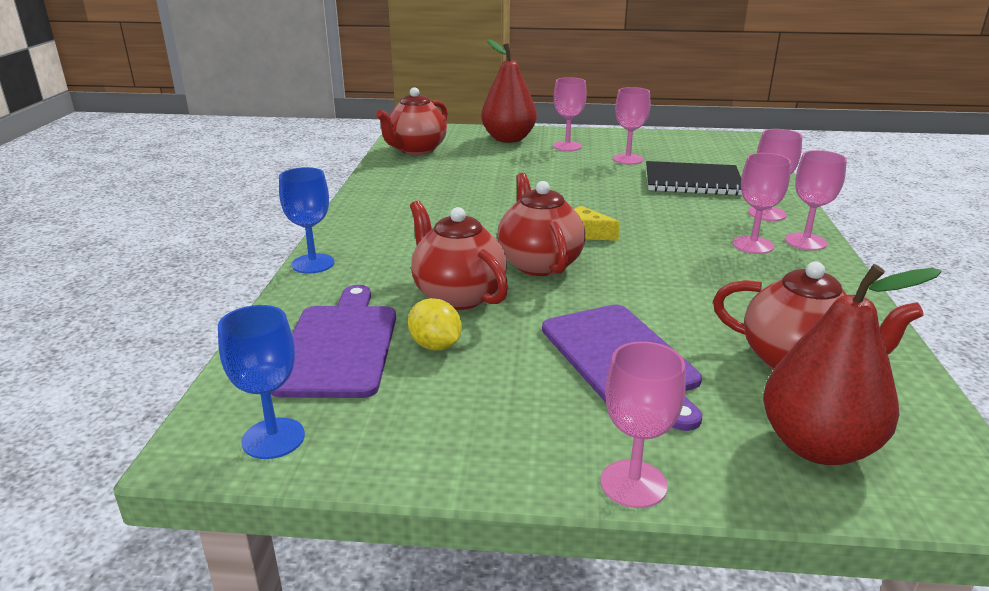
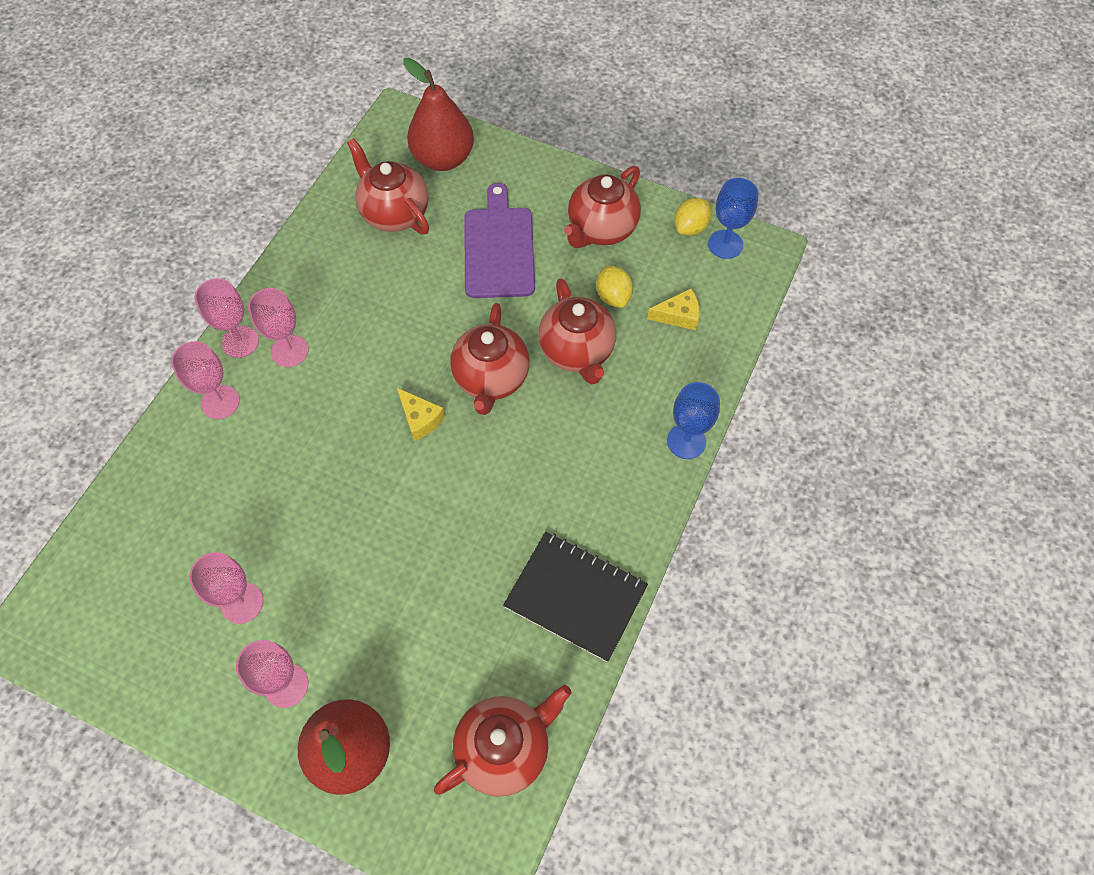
camera: 160 degrees left, 35 degrees up
(338, 448) = (690, 227): none -> yellow lemon
(339, 346) = (678, 316): purple cutting board -> yellow cheese
(488, 412) = (601, 229): none -> red teapot
(633, 484) = (550, 165): pink goblet -> none
(692, 181) = (223, 504): black notebook -> black notebook (575, 597)

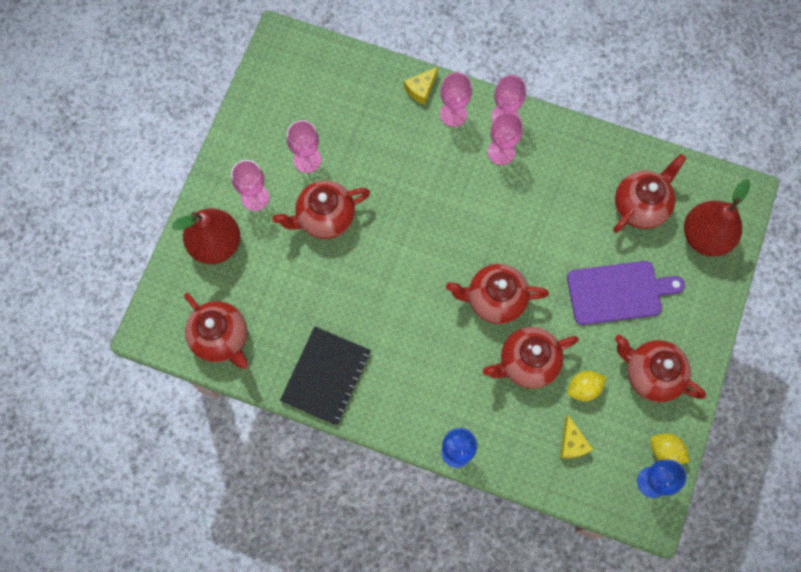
camera: 85 degrees right, 10 degrees up
(339, 583) = (325, 218): none -> red teapot
(420, 419) = (454, 252): yellow cheese -> yellow cheese (421, 89)

